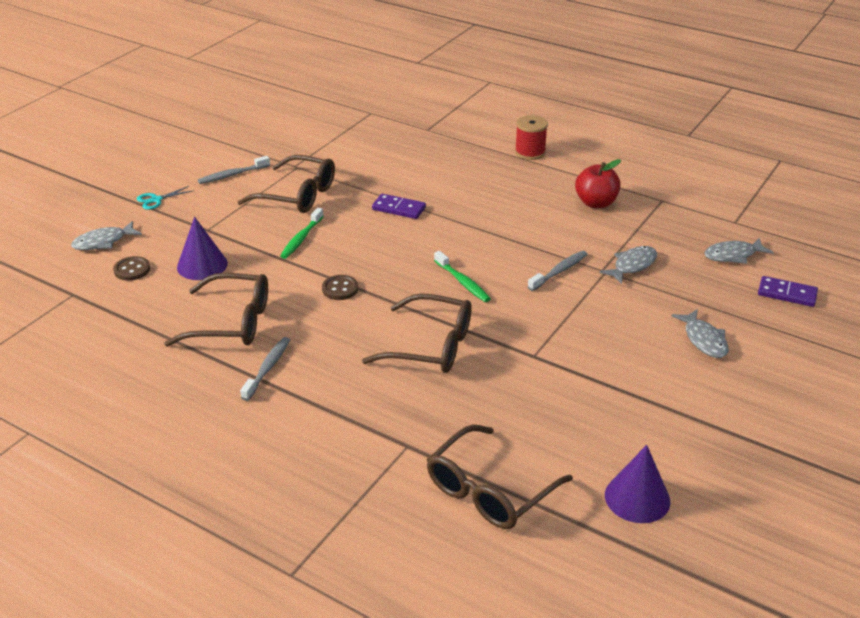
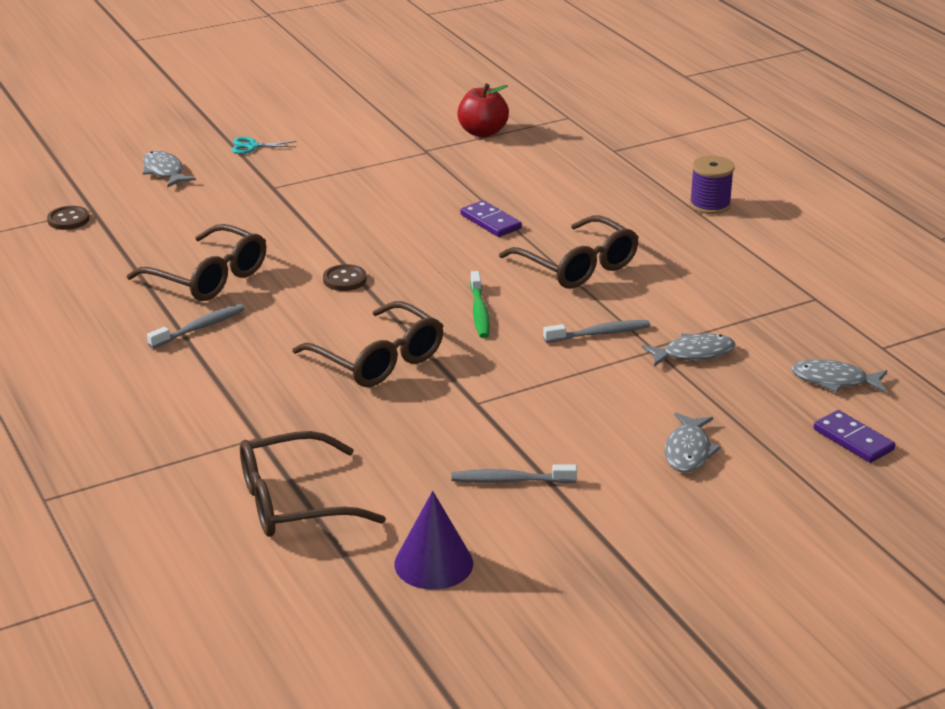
camera: 30 degrees right, 5 degrees down
(103, 242) = (164, 171): grey fish -> grey fish turned 60 degrees clockwise
(132, 270) = (165, 204): brown button -> brown button (68, 220)
(202, 265) = (234, 218): purple cone -> none
(232, 175) = (351, 142): grey toothbrush -> grey toothbrush (509, 480)
(298, 195) = (397, 180): brown glasses -> brown glasses (577, 266)
(301, 239) = (356, 222): green toothbrush -> none
(530, 152) = (710, 205): red spool -> purple spool
(596, 203) = (727, 278): red apple -> red apple (482, 132)

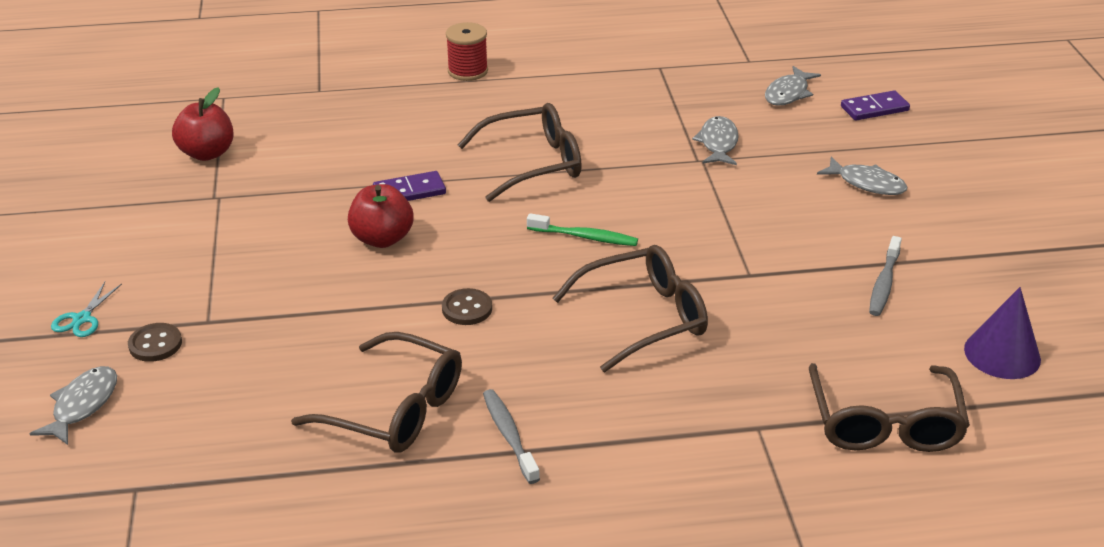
camera: 70 degrees left, 5 degrees up
(68, 220) = (146, 517): brown button -> brown button (155, 344)
(164, 171) = (82, 405): grey fish -> grey fish turned 120 degrees clockwise
(209, 277) = (395, 409): brown glasses -> brown glasses turned 60 degrees clockwise
(415, 226) = (382, 239): none -> red apple
(600, 333) = (661, 180): grey toothbrush -> none
(710, 205) = (467, 71): purple spool -> red spool

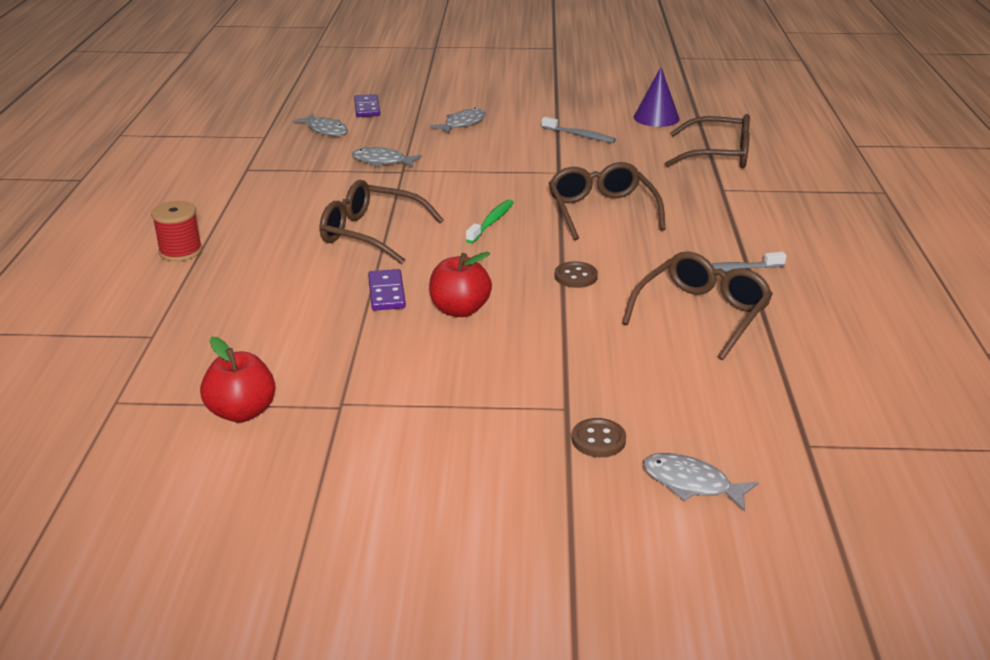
camera: 80 degrees left, 5 degrees down
(82, 319) = (545, 493): turquoise scissors -> none
(533, 163) = (371, 233): brown glasses -> brown glasses turned 60 degrees counterclockwise

